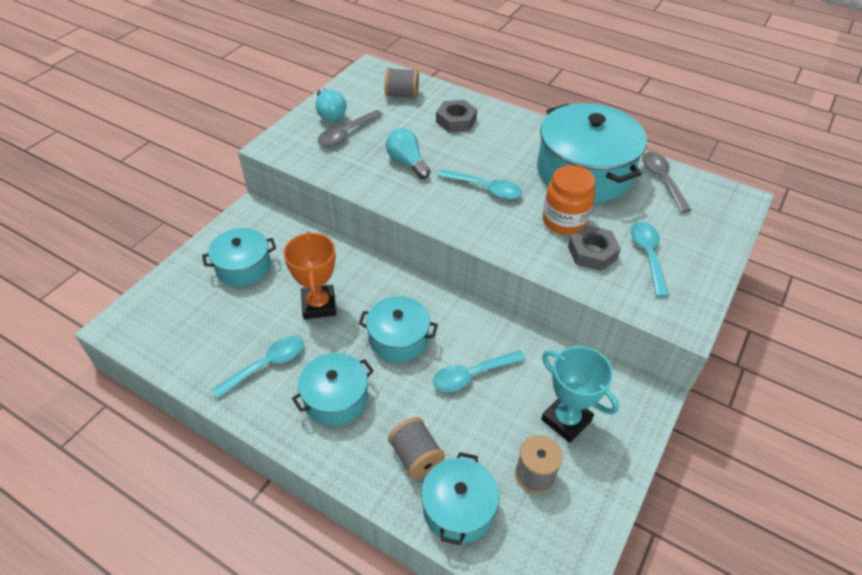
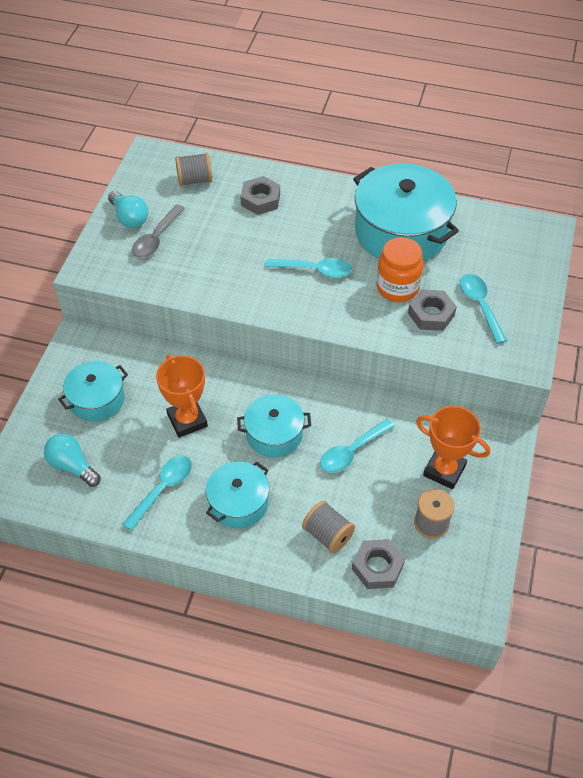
camera: 15 degrees left, 5 degrees up
(407, 162) = (229, 258): turquoise light bulb -> turquoise light bulb (72, 466)
(458, 508) = (377, 567): turquoise pot -> grey nut
(566, 420) = (444, 470): turquoise trophy -> orange trophy
(662, 180) = (474, 224): grey spoon -> none

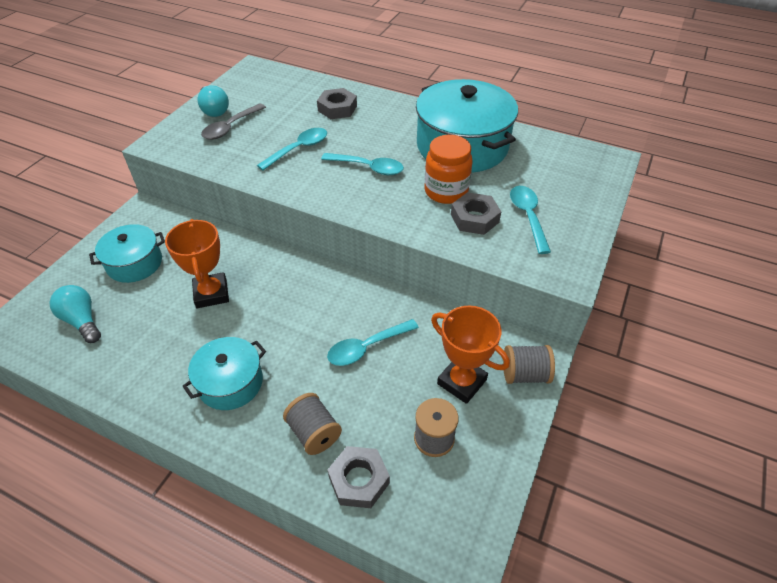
camera: 10 degrees right, 5 degrees down
(163, 489) = (159, 356): turquoise spoon -> turquoise spoon (298, 149)
(195, 180) = (284, 89): grey spool -> grey spool (524, 374)
(274, 434) = (292, 319): turquoise pot -> none

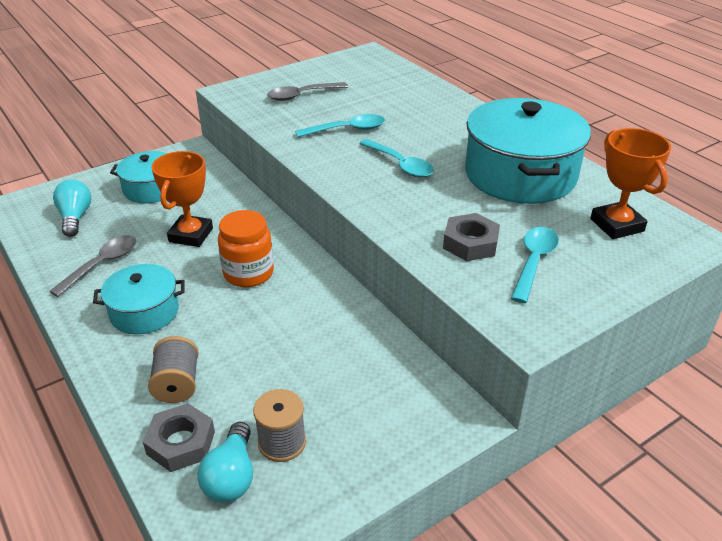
camera: 30 degrees right, 10 degrees down
(151, 355) = (102, 264): none -> grey spoon
(214, 110) = (300, 78): turquoise light bulb -> turquoise light bulb (231, 476)
(337, 108) = (417, 106): grey nut -> none
(366, 347) = (288, 334): turquoise spoon -> none
(446, 191) = (462, 209): orange jar -> orange jar (248, 273)
(461, 382) = (355, 405): orange trophy -> orange trophy (617, 225)
(524, 374) = (430, 429): grey spool -> none

